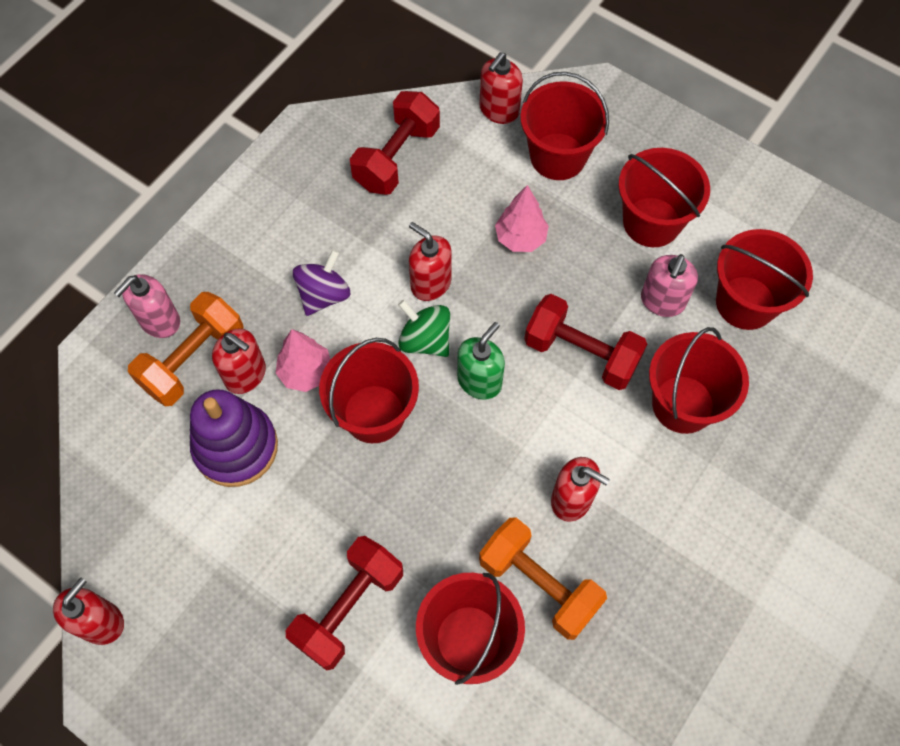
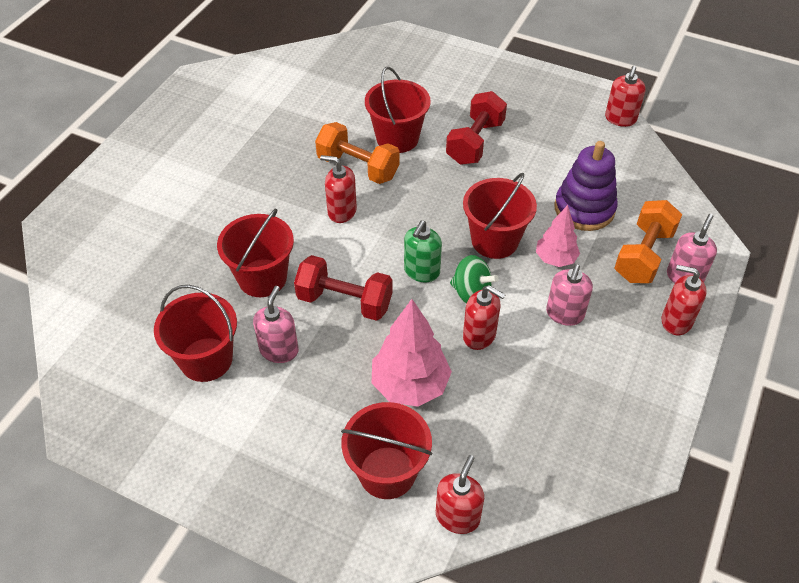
camera: 170 degrees right, 15 degrees down
(246, 375) = (599, 251): red soap dispenser -> red soap dispenser (676, 321)
(324, 295) = (564, 314): purple spinning top -> pink soap dispenser
(397, 157) = (546, 445): red dumbbell -> none
(520, 238) = (410, 385): pink tree -> pink tree, size x1.62
(651, 222) = (290, 419): red bucket -> none

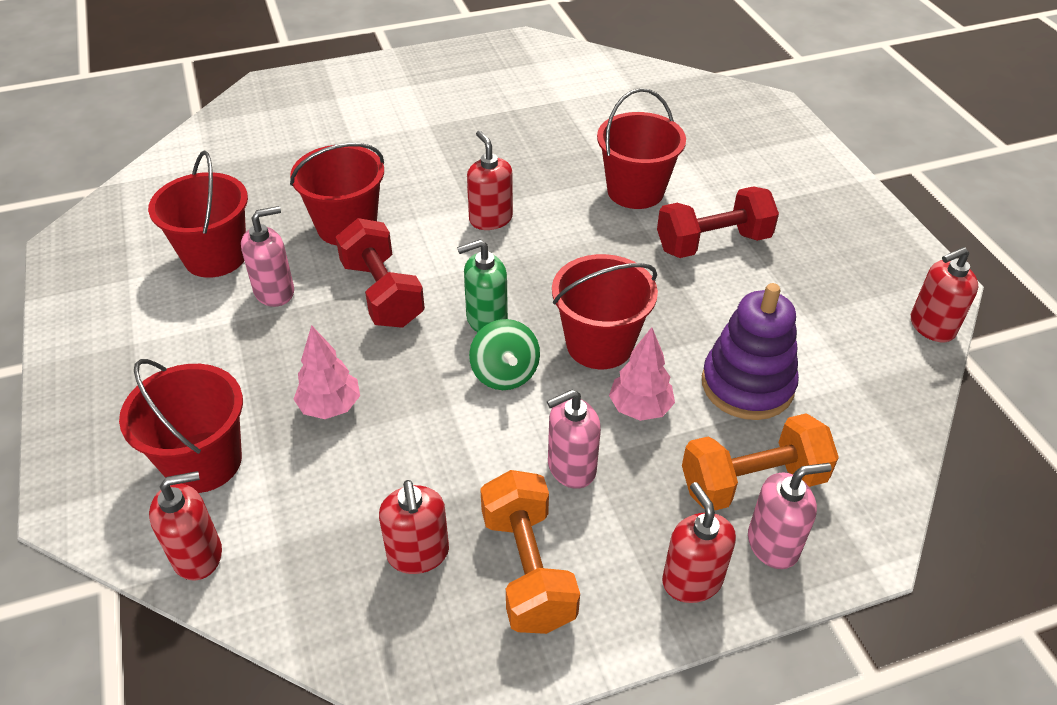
camera: 45 degrees right, 5 degrees down
(358, 167) = (560, 192): orange dumbbell -> orange dumbbell (528, 569)
(410, 385) = (330, 407): pink tree -> pink tree, size x0.62
(479, 335) = (455, 417): red soap dispenser -> red soap dispenser (418, 554)

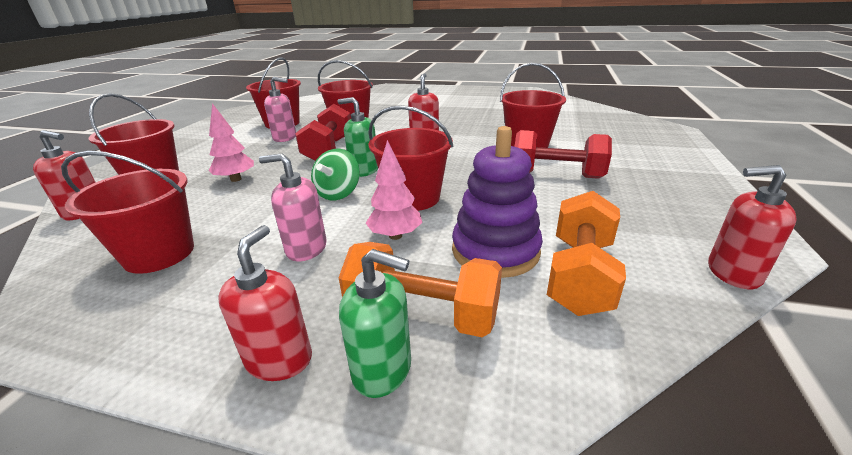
camera: 35 degrees right, 15 degrees down
(418, 554) = (159, 253): red soap dispenser -> red bucket
(528, 569) = (194, 290): orange dumbbell -> orange dumbbell (580, 275)
(773, 544) = (382, 369): pink soap dispenser -> green soap dispenser

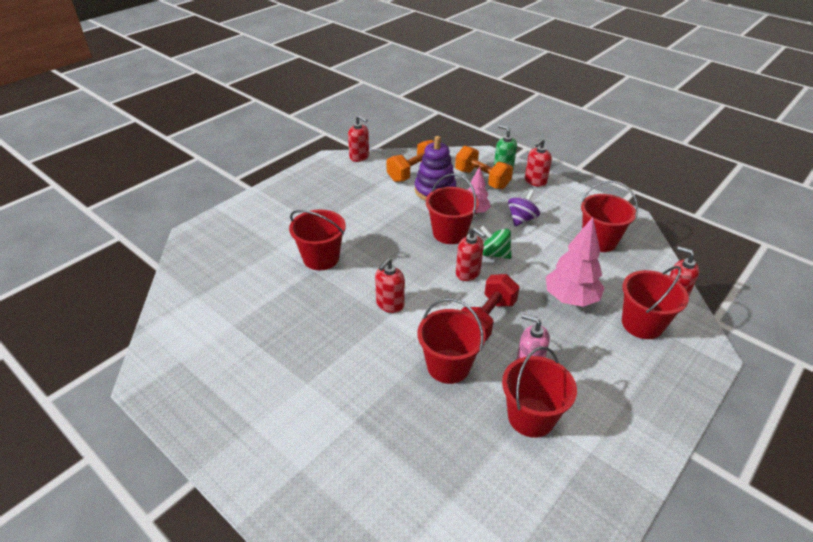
camera: 155 degrees left, 10 degrees up
(236, 179) = (570, 299): pink tree -> pink tree, size x1.62
(306, 248) = (521, 219): pink soap dispenser -> purple spinning top
(338, 193) = (494, 254): green spinning top -> green spinning top turned 105 degrees counterclockwise
(364, 170) = (468, 273): green soap dispenser -> red soap dispenser
(556, 175) = (348, 221): red dumbbell -> none

